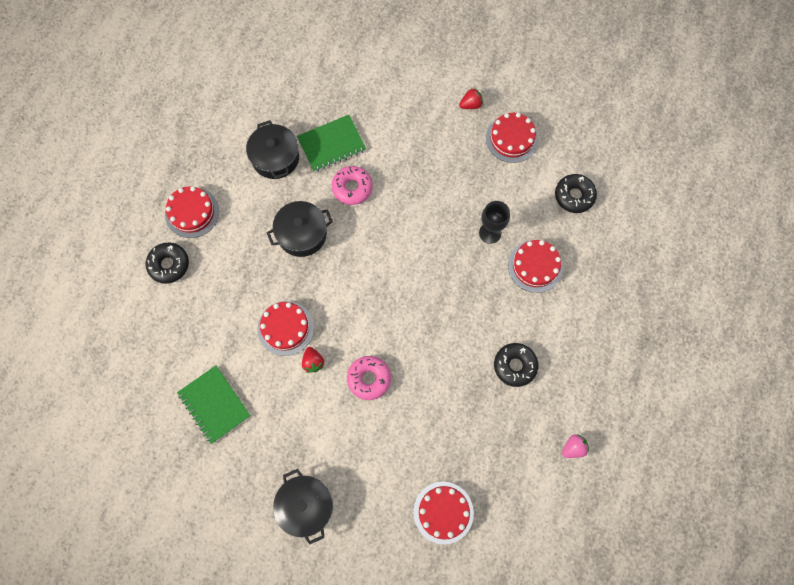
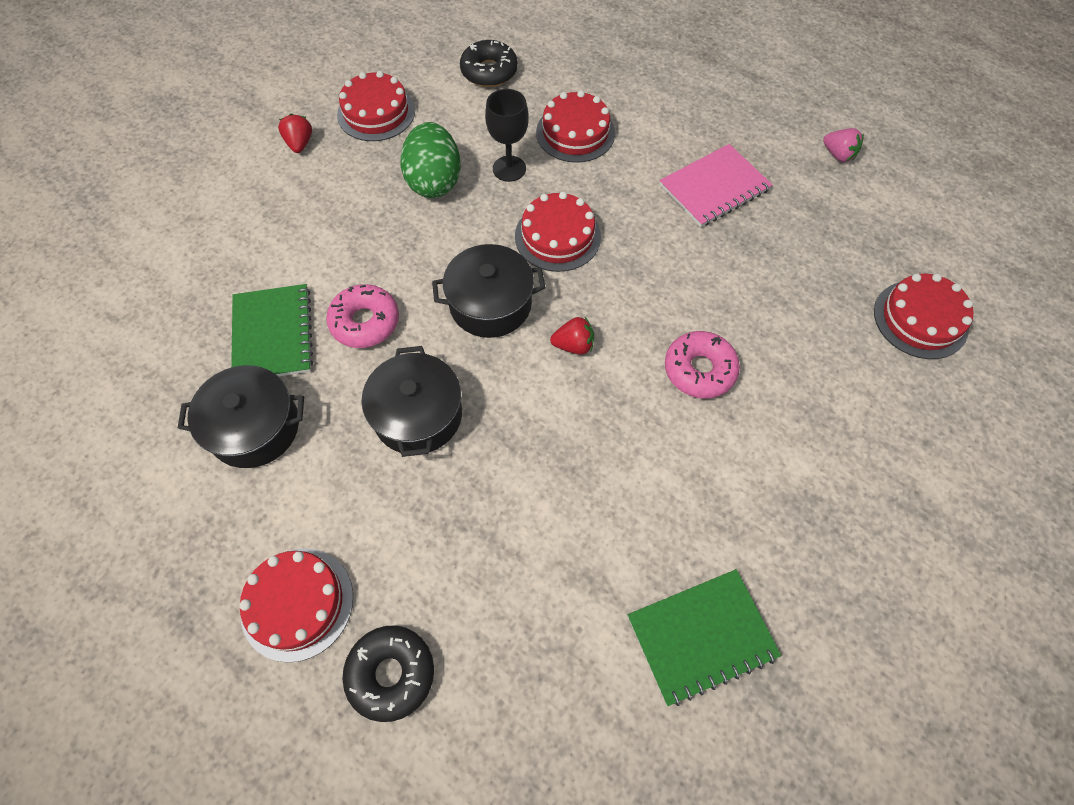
camera: 75 degrees left, 10 degrees down
(285, 328) = (582, 478): red cake -> red cake (557, 236)
(306, 506) = (903, 511): black pot -> black pot (490, 304)
(313, 362) = (654, 446): red strawberry -> red strawberry (574, 345)
(465, 192) = (434, 181): none -> green egg
(515, 366) = (714, 187): black donut -> pink notebook
(573, 448) = (838, 155): pink strawberry -> pink strawberry turned 150 degrees clockwise

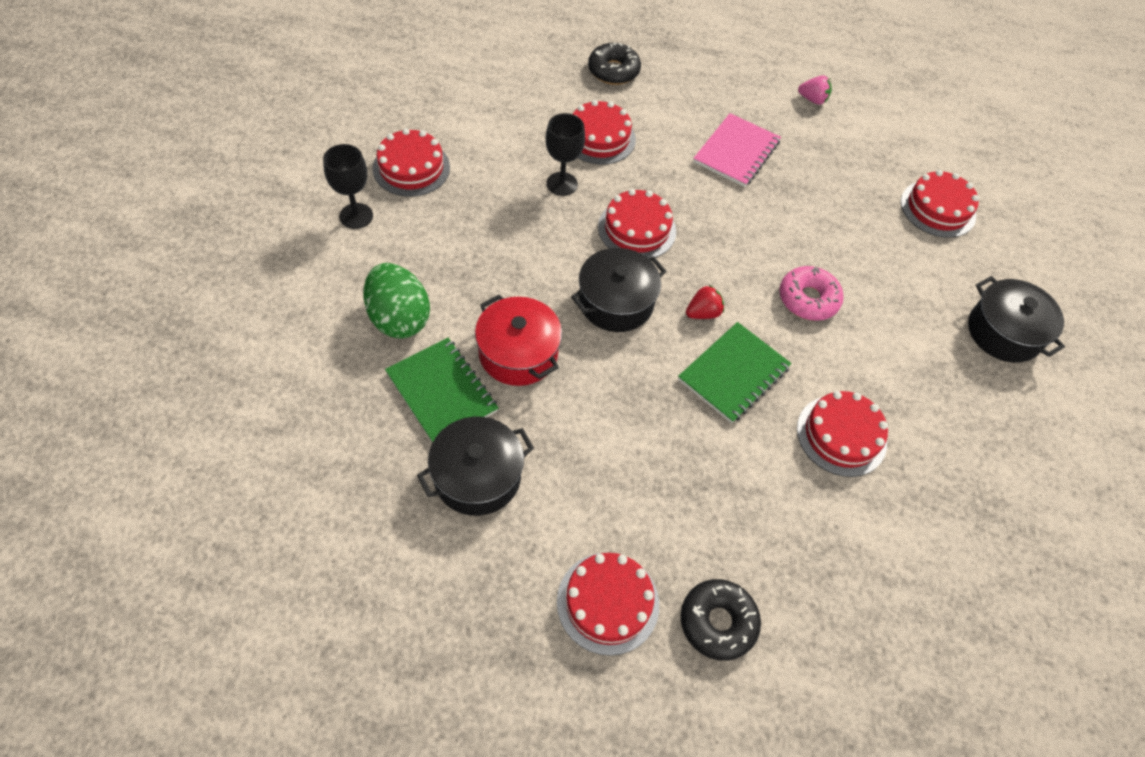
camera: 30 degrees left, 5 degrees down
(300, 144) = (356, 216): red strawberry -> black goblet
(365, 322) = (518, 353): pink donut -> red pot
(418, 415) = (612, 413): black pot -> black pot (1003, 332)
(434, 181) = (503, 214): green egg -> green egg (399, 318)
(489, 71) = (492, 104): black donut -> black donut (613, 71)
(646, 532) = (841, 435): none -> red cake
(701, 636) = (922, 494): green notebook -> green notebook (733, 373)

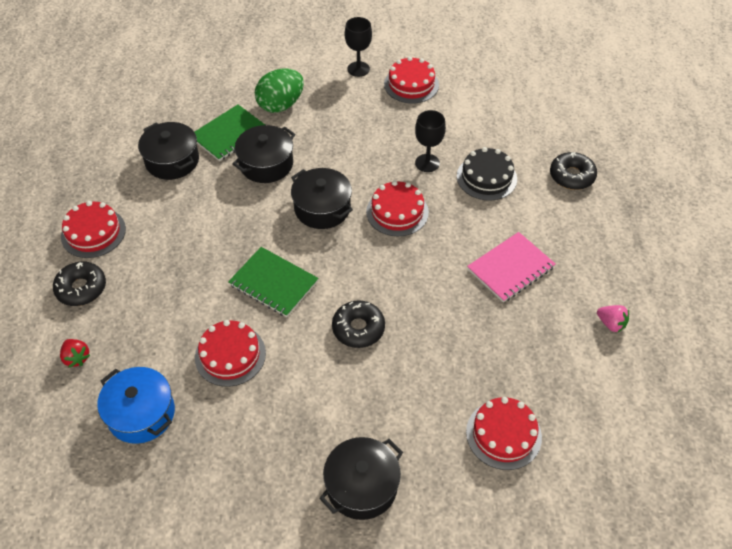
camera: 85 degrees right, 5 degrees down
(518, 353) = (266, 164): red pot -> black pot
(599, 138) = (486, 177): red cake -> black cake
(703, 313) = (326, 260): red strawberry -> red strawberry (77, 358)
(736, 152) = (510, 268): pink notebook -> pink notebook turned 60 degrees counterclockwise
(808, 299) = (358, 328): pink donut -> black donut
(812, 100) = (611, 324): pink strawberry -> pink strawberry turned 60 degrees counterclockwise
(927, 546) = (141, 414): none -> blue pot

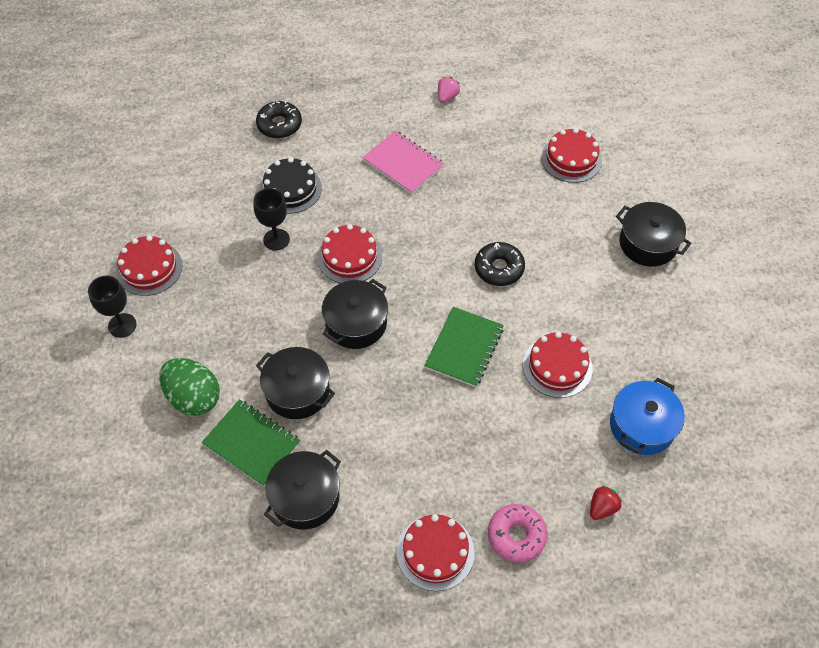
camera: 100 degrees left, 5 degrees up
(81, 288) = (516, 536): black donut -> pink donut

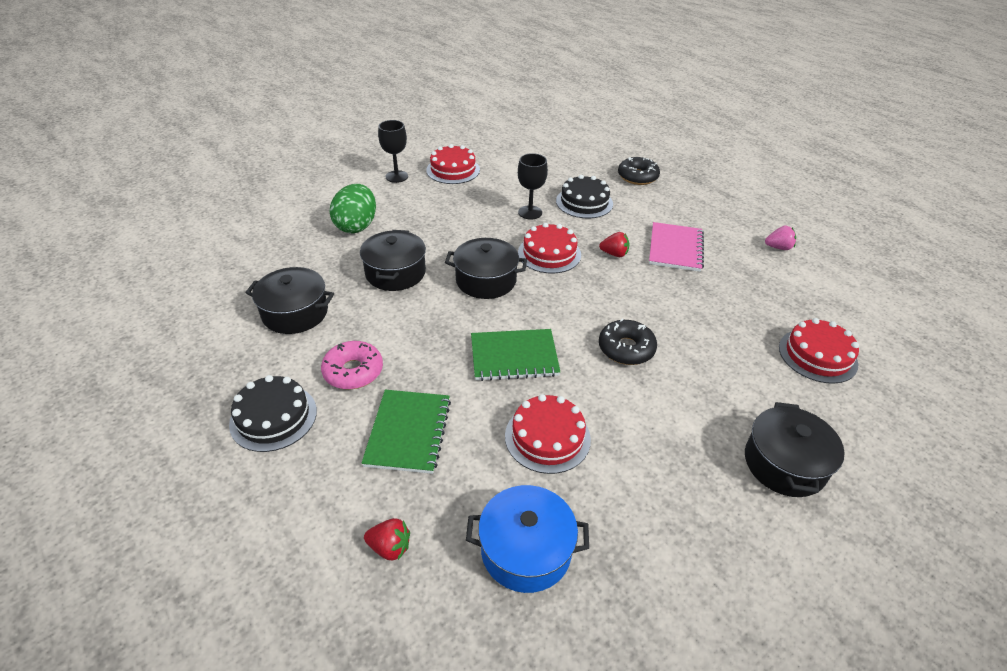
camera: 60 degrees right, 15 degrees down
(252, 443) = (331, 267): green notebook -> green notebook (408, 432)
(382, 210) = (614, 254): none -> red strawberry
(435, 552) = (273, 417): red cake -> black cake
(516, 536) = (318, 476): pink donut -> pink donut (353, 371)

